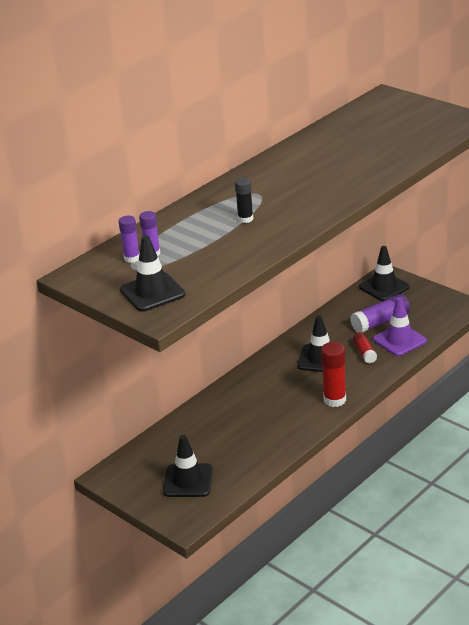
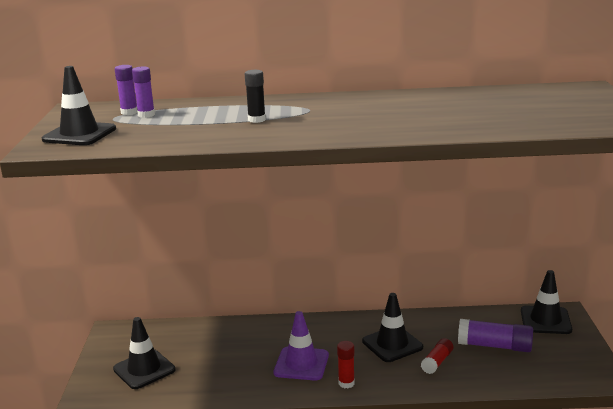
camera: 45 degrees right, 10 degrees down
(334, 400) = (346, 383): red glue stick -> red glue stick, size x0.61
(399, 340) = (486, 371): purple traffic cone -> purple traffic cone (301, 364)

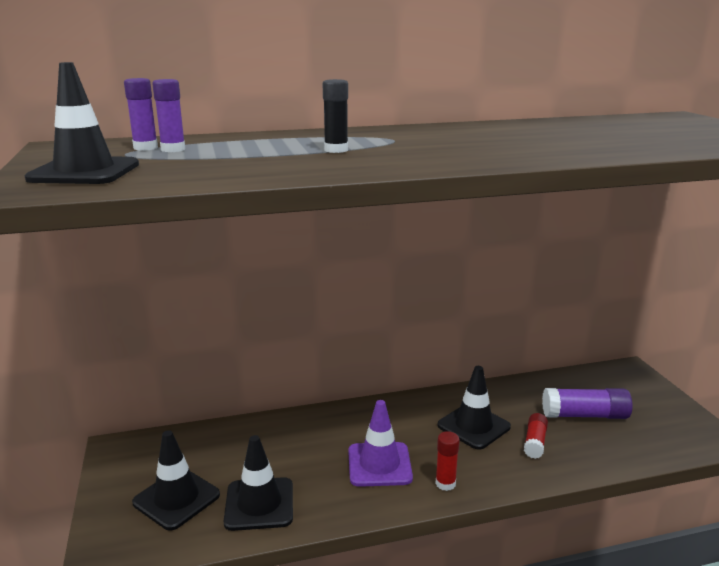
camera: 15 degrees left, 0 degrees up
(545, 320) = (618, 380): black traffic cone -> black traffic cone (259, 504)

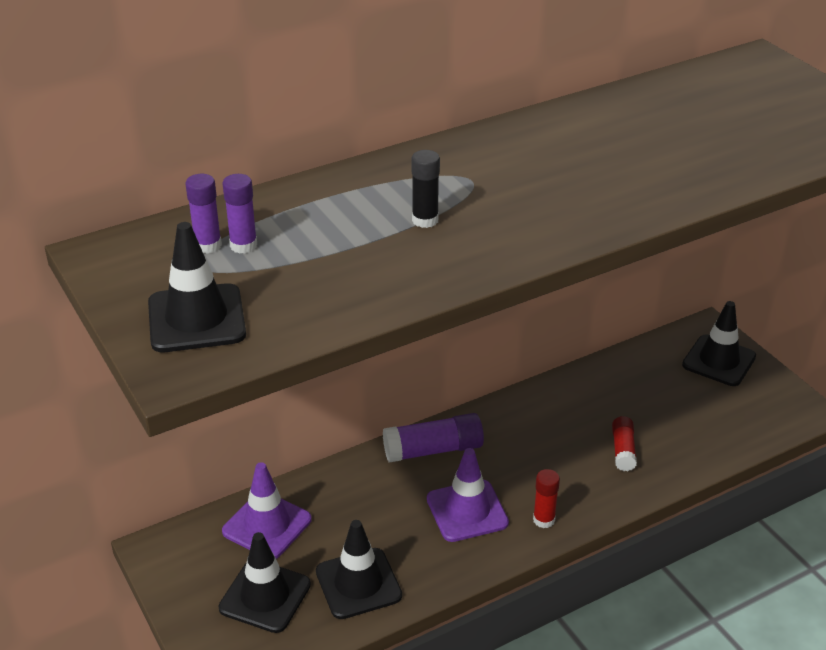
camera: 15 degrees left, 15 degrees up
(210, 446) = (267, 525): none -> purple traffic cone
(473, 426) = (553, 442): black traffic cone -> black traffic cone (719, 361)
(585, 415) = (668, 404): purple glue stick -> purple glue stick (433, 450)

